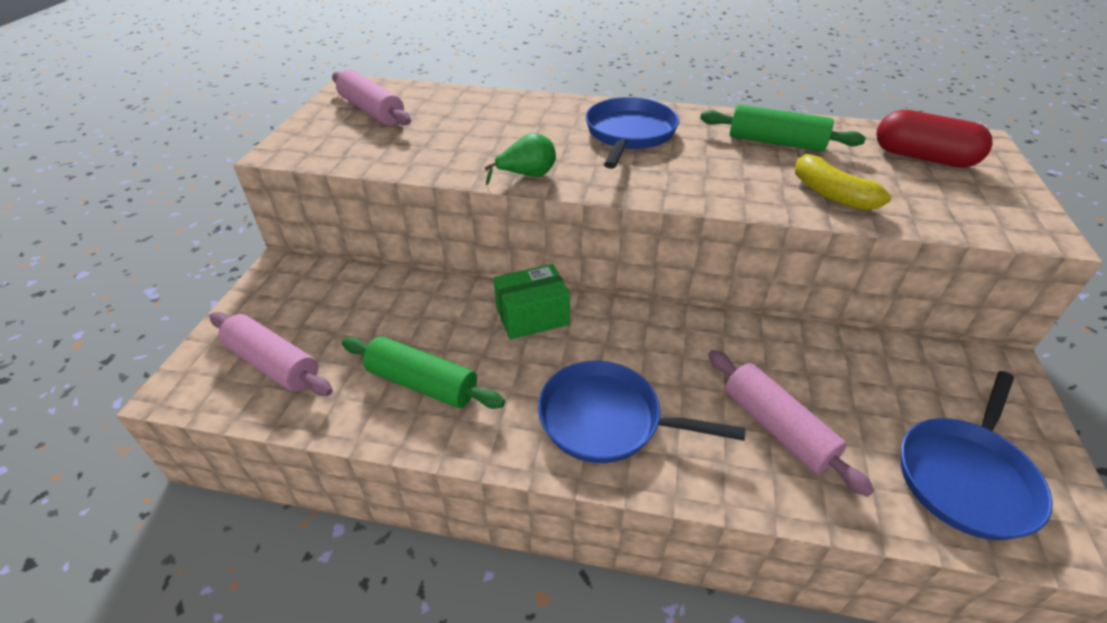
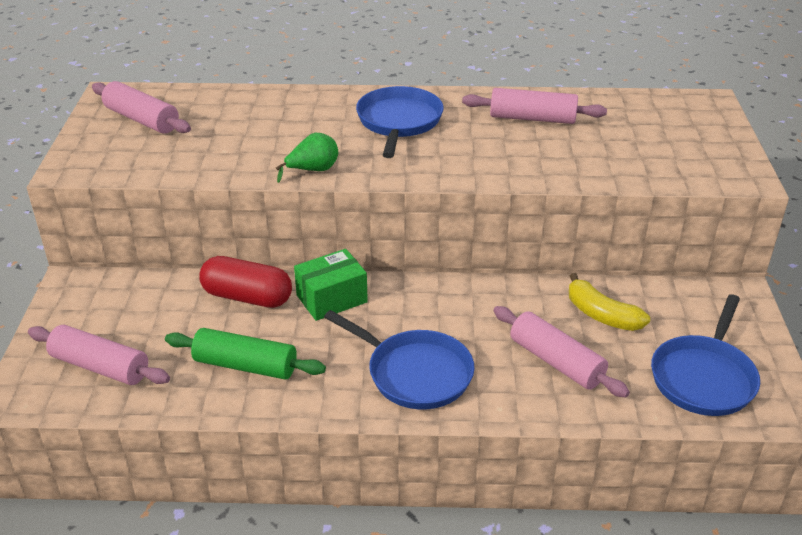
camera: 10 degrees left, 5 degrees down
(607, 419) = (414, 373): blue pan -> blue pan turned 150 degrees counterclockwise
(775, 142) = (532, 118): green rolling pin -> pink rolling pin
(830, 193) = (580, 162): yellow banana -> yellow banana (601, 314)
(923, 158) = (659, 122): red capsule -> red capsule (247, 297)

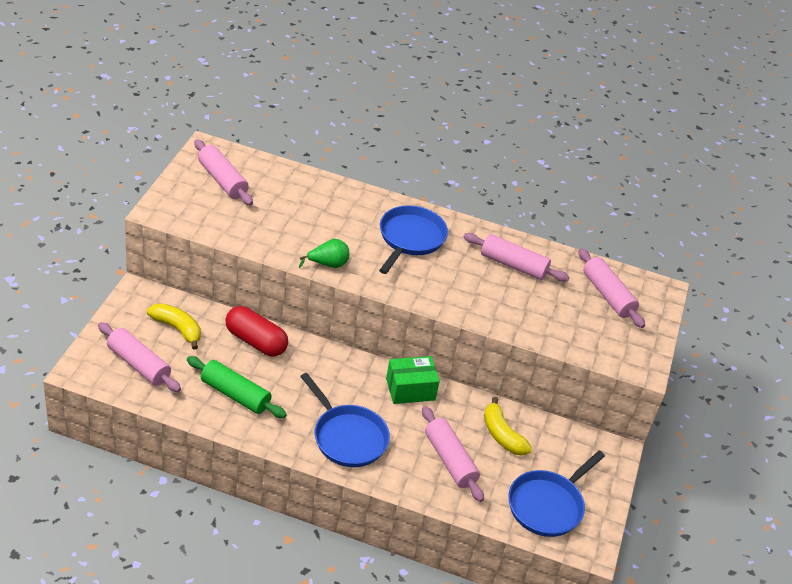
camera: 10 degrees right, 5 degrees up
(139, 311) = (177, 329): none -> yellow banana
(331, 299) = (314, 361): green box -> green box (410, 389)
(655, 120) = (608, 295): none -> pink rolling pin

